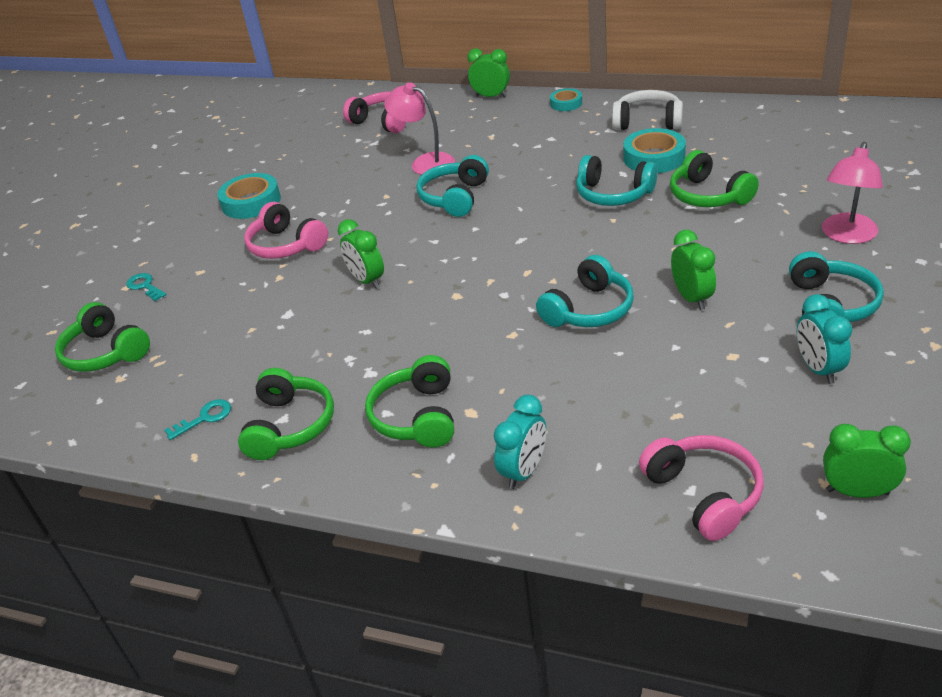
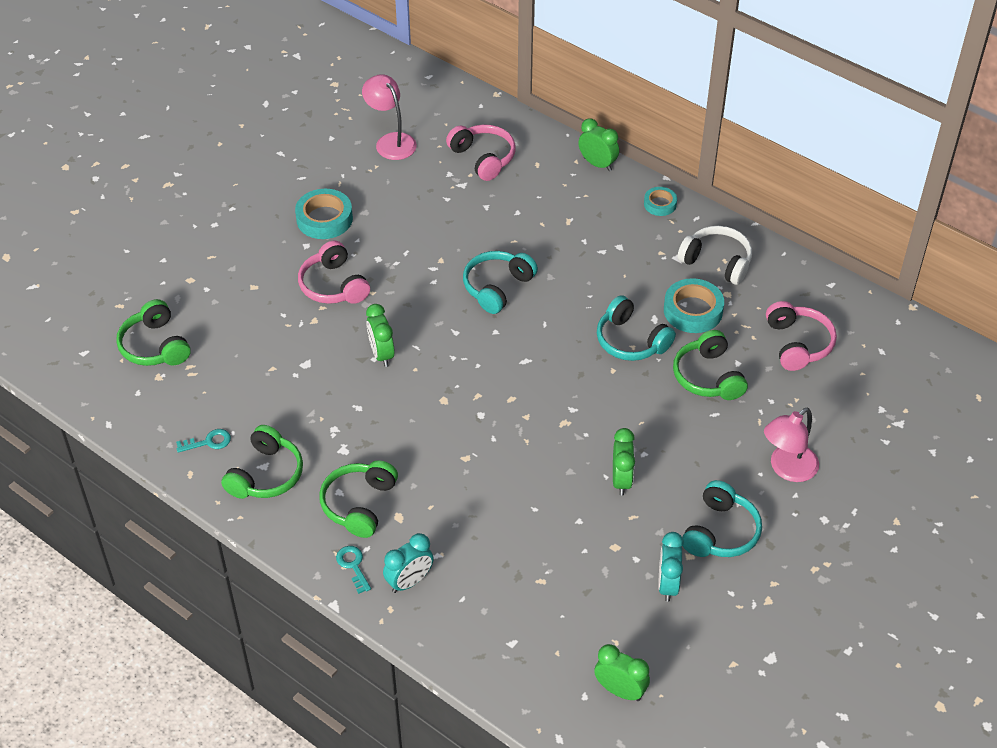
camera: 15 degrees right, 10 degrees up
(145, 286) = (205, 285): turquoise key -> turquoise key (353, 566)
(425, 162) = (493, 231): pink lamp -> pink lamp (391, 141)
(589, 309) = (536, 458): turquoise headphones -> none
(704, 494) = (518, 650): pink headphones -> pink headphones (798, 344)

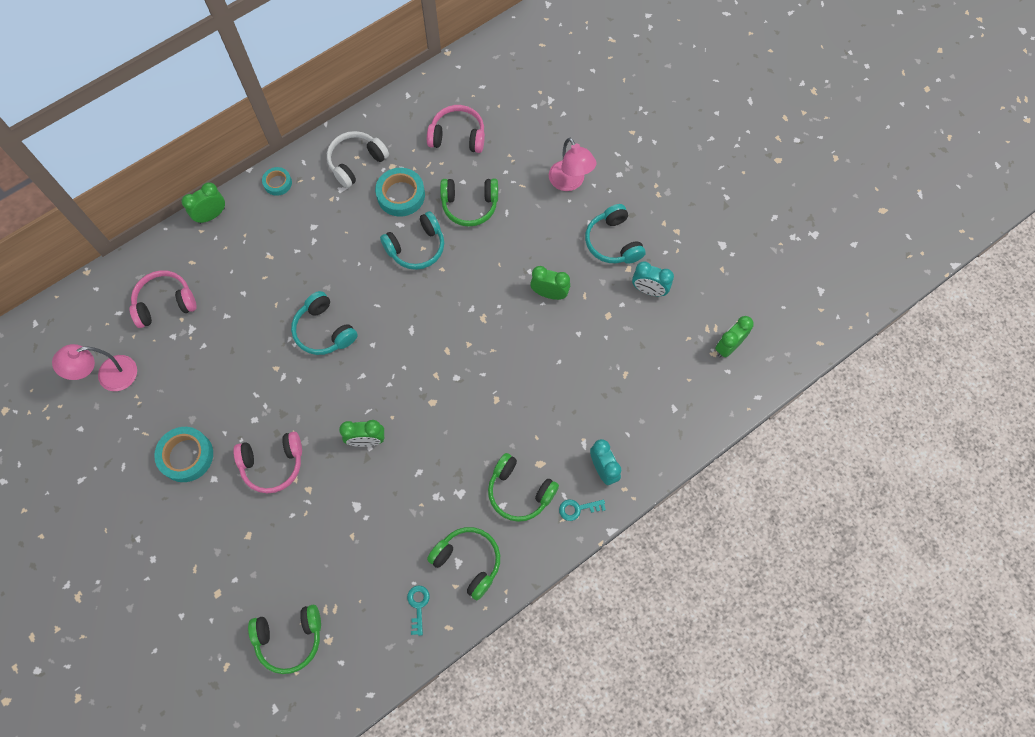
camera: 75 degrees left, 20 degrees up
(720, 532) = (613, 242): turquoise headphones -> turquoise headphones turned 150 degrees counterclockwise

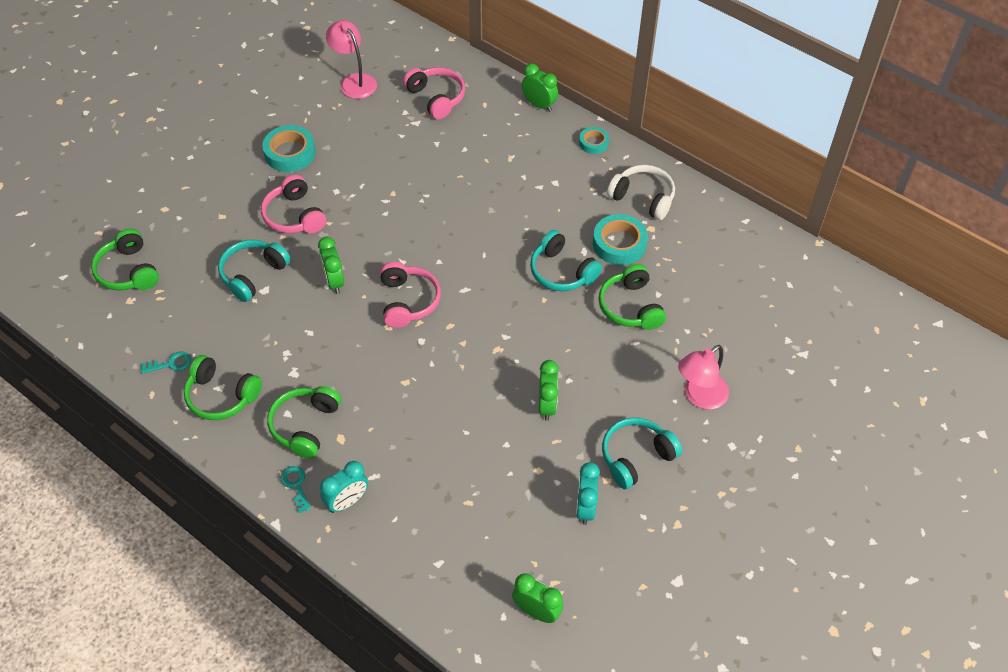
camera: 75 degrees right, 15 degrees down
(324, 331) = (442, 219): turquoise headphones -> turquoise headphones (253, 274)
(458, 136) = (713, 276): pink headphones -> pink headphones (408, 301)
(468, 562) = (221, 396): green headphones -> green headphones turned 90 degrees clockwise

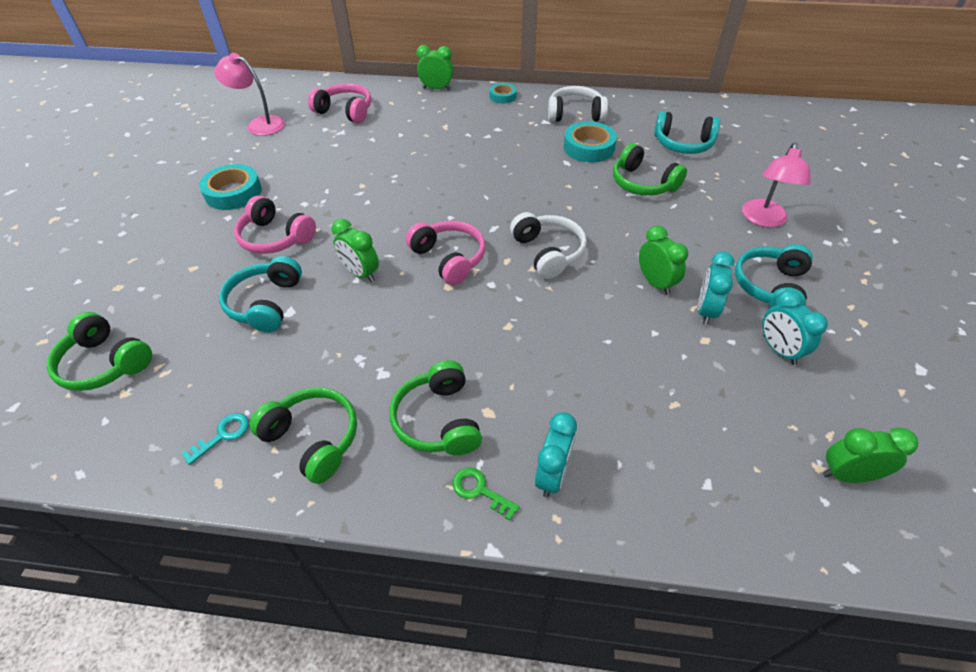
camera: 30 degrees left, 5 degrees down
(221, 396) = (313, 439): green headphones -> green headphones turned 135 degrees counterclockwise
(296, 485) = (480, 491): turquoise key -> green key
(488, 335) = (548, 252): none -> white headphones
(561, 272) = (563, 182): turquoise headphones -> turquoise headphones (683, 144)
(562, 449) = (706, 311): none -> turquoise clock

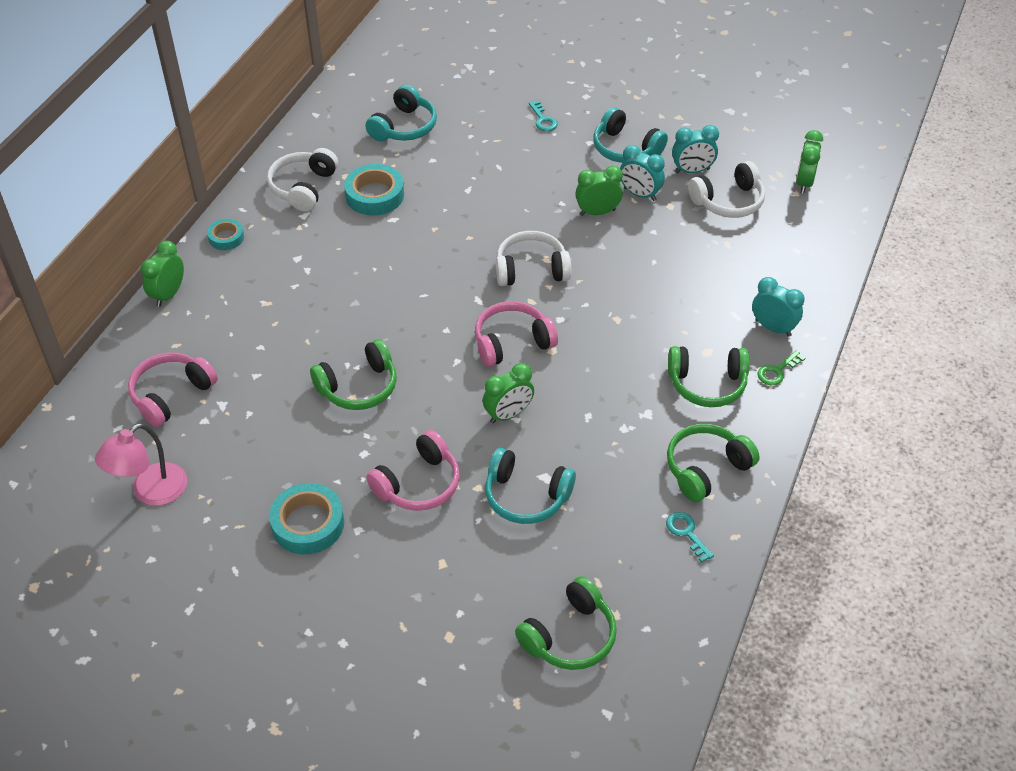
camera: 75 degrees left, 0 degrees up
(643, 183) = (455, 176): green headphones -> green headphones (359, 387)
(750, 394) = (728, 201): none -> white headphones
(763, 220) = (543, 120): pink lamp -> turquoise key

